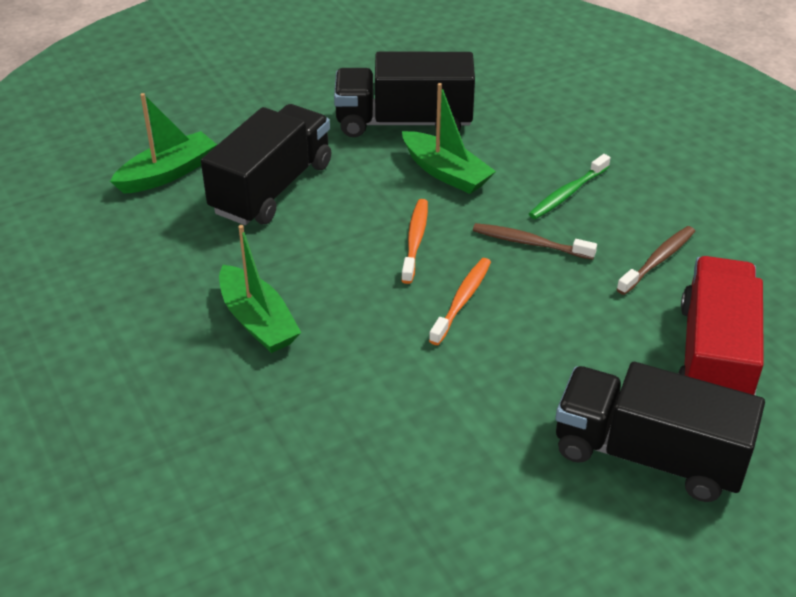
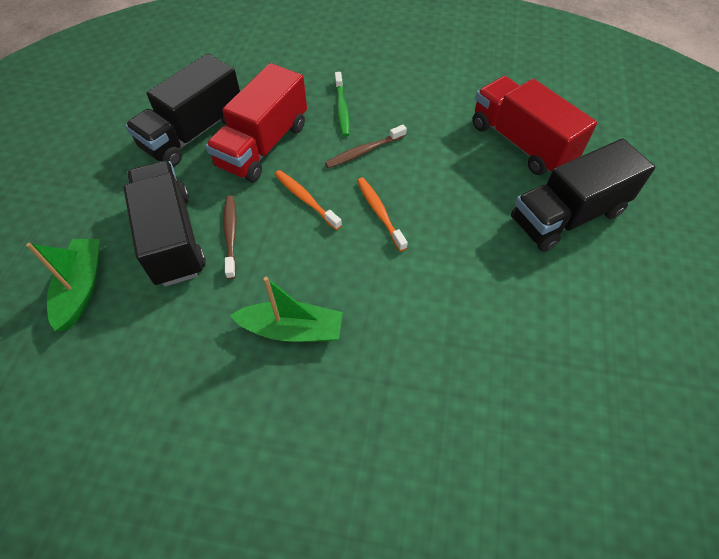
camera: 50 degrees left, 15 degrees up
(446, 173) = (263, 145): green boat -> red truck
(658, 260) = (431, 112): brown toothbrush -> brown toothbrush (231, 235)

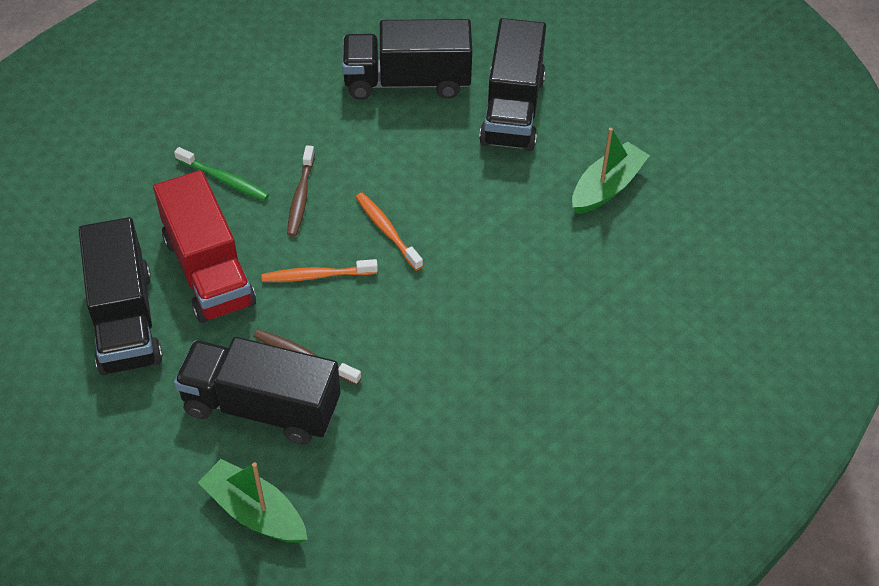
camera: 55 degrees left, 5 degrees down
(292, 329) = (455, 365): green boat -> green boat (607, 187)
(379, 212) = (387, 231): orange toothbrush -> orange toothbrush turned 45 degrees clockwise
(521, 143) = (407, 82): red truck -> black truck

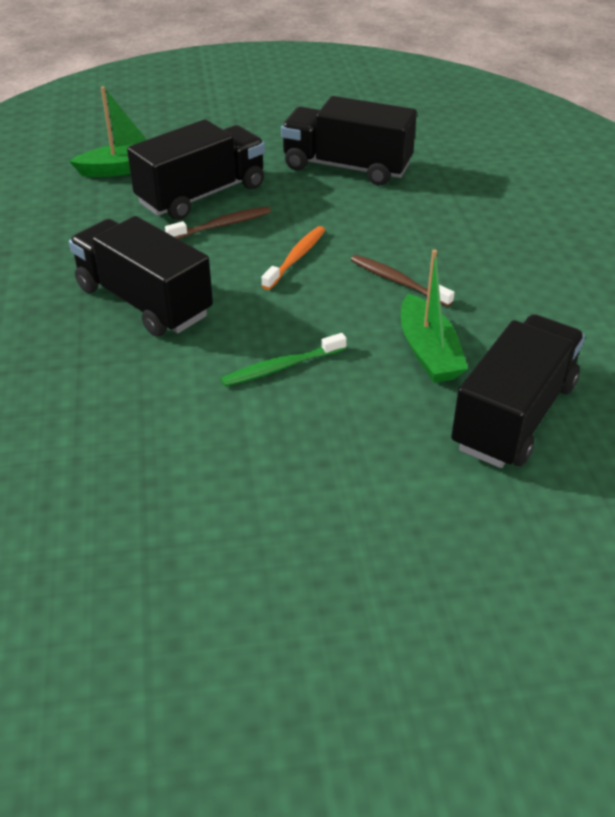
camera: 125 degrees right, 10 degrees down
(208, 271) = (358, 212): red truck -> none
(224, 180) = (459, 249): green toothbrush -> green toothbrush (281, 367)
(387, 231) = (306, 313): orange toothbrush -> none
(512, 110) = (395, 482): black truck -> black truck (144, 301)
(607, 187) = (199, 498): green boat -> green boat (428, 352)

